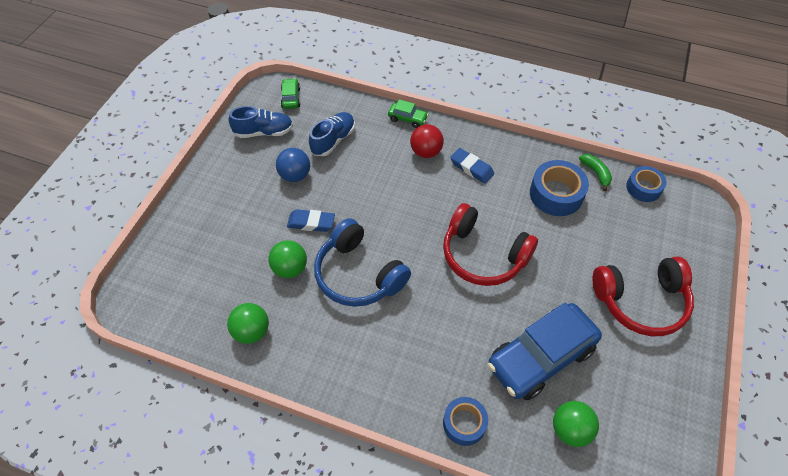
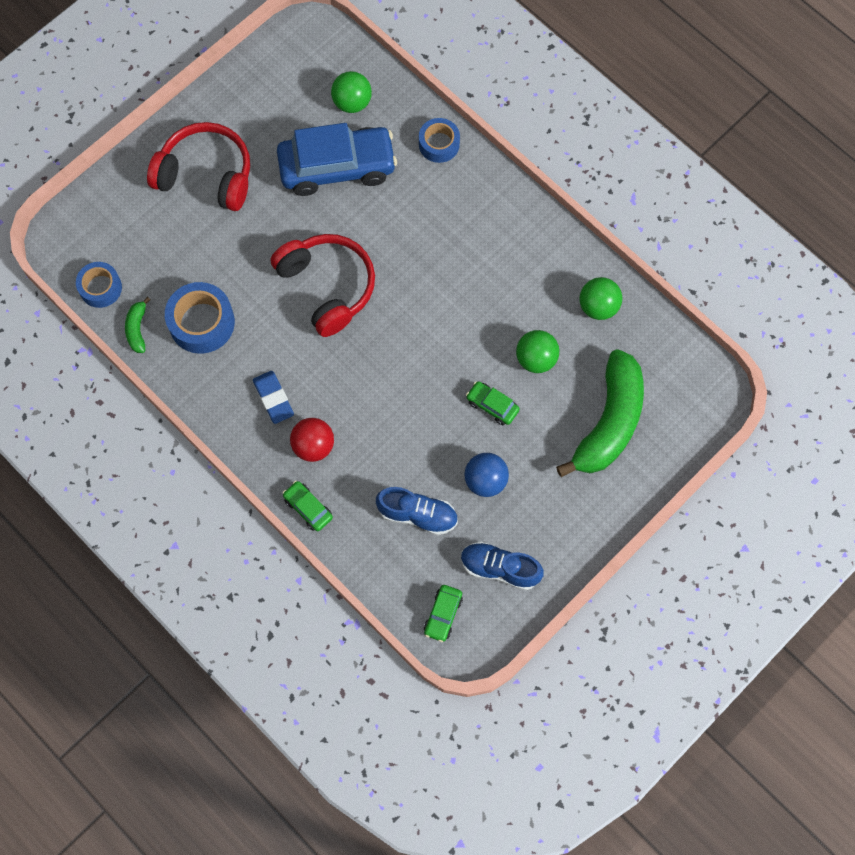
camera: 155 degrees left, 15 degrees up
(214, 246) = (609, 422): none -> green banana
(311, 223) = (492, 405): blue eraser -> green car
(333, 140) = (417, 514): blue shoe -> blue shoe turned 135 degrees counterclockwise
(358, 274) = (467, 321): blue headphones -> none

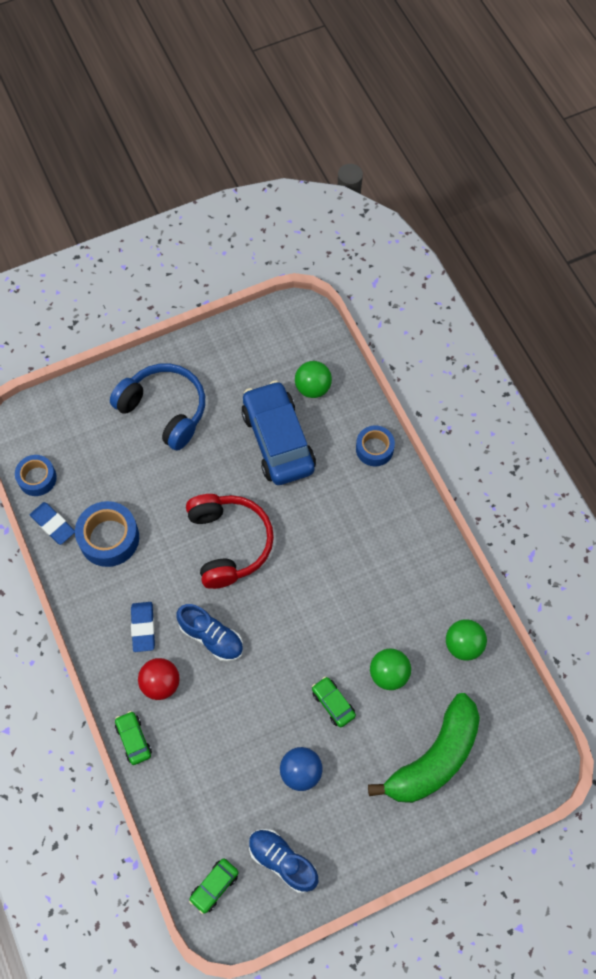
camera: 20 degrees right, 5 degrees down
(137, 329) = (53, 525): green banana -> blue eraser
(206, 175) = (164, 410): red headphones -> blue headphones
(337, 167) = (278, 440): blue car -> blue car turned 120 degrees counterclockwise
(417, 514) = (228, 781): blue shoe -> blue shoe (211, 637)

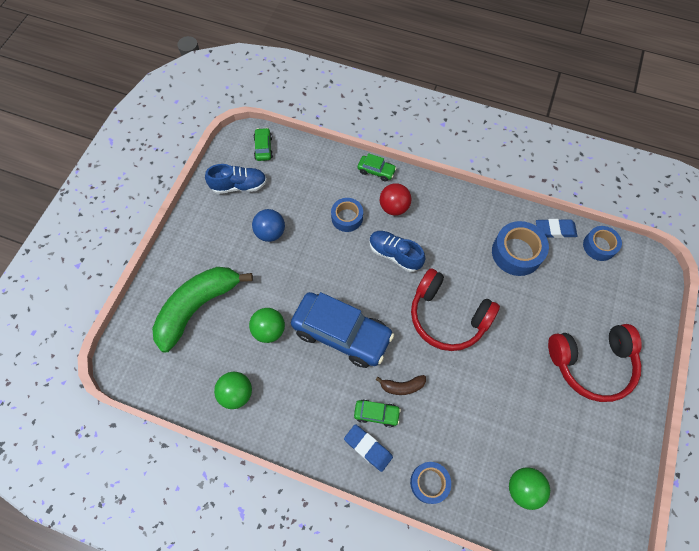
camera: 135 degrees right, 0 degrees up
(143, 628) = (437, 225): blue eraser -> blue eraser (368, 448)
(164, 410) = (591, 363): blue headphones -> red headphones
(211, 637) = (395, 254): blue shoe -> blue shoe turned 45 degrees clockwise
(214, 716) = (347, 218): none -> blue tape
(278, 440) = (498, 419): blue car -> blue car (341, 333)
(324, 526) = (402, 386): none -> brown banana
(333, 703) = (287, 283): green car -> green car (376, 414)
(434, 758) = (197, 307): green banana -> green banana turned 45 degrees clockwise

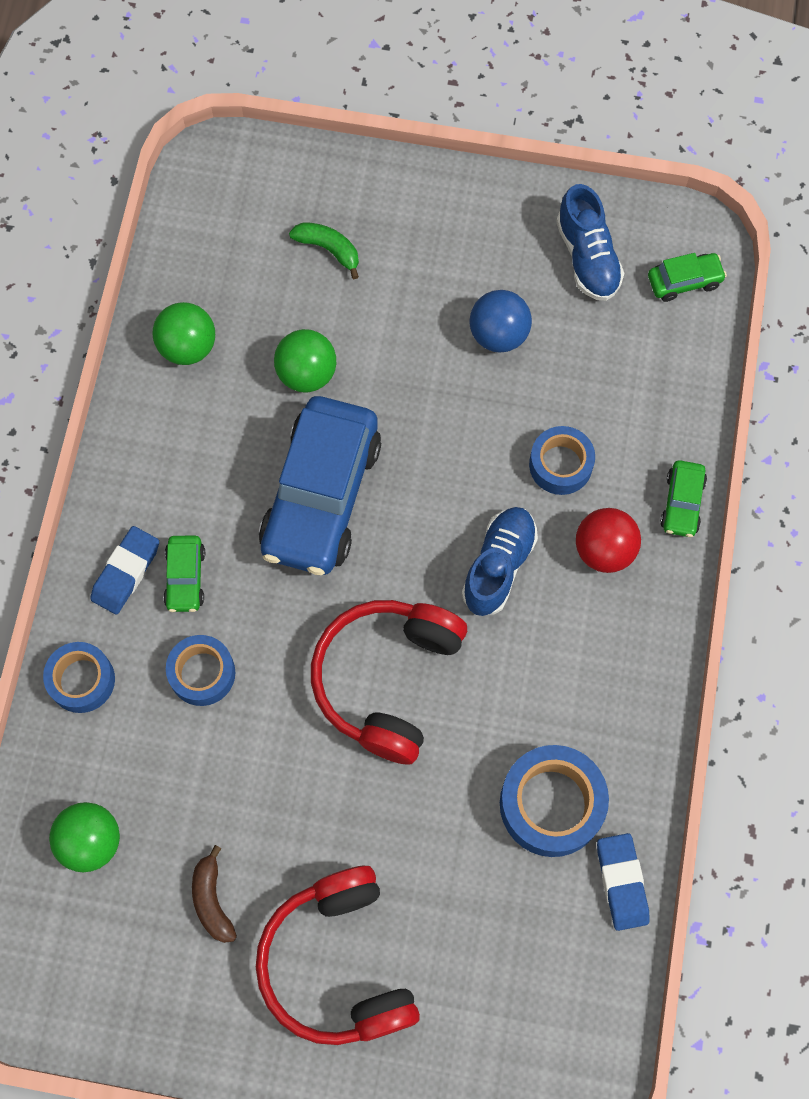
camera: 80 degrees right, 5 degrees up
(197, 307) = (328, 249): green banana -> green banana, size x0.42
(402, 386) = (240, 614): brown banana -> brown banana (212, 900)
(599, 246) = (603, 979): blue tape -> blue tape (202, 673)

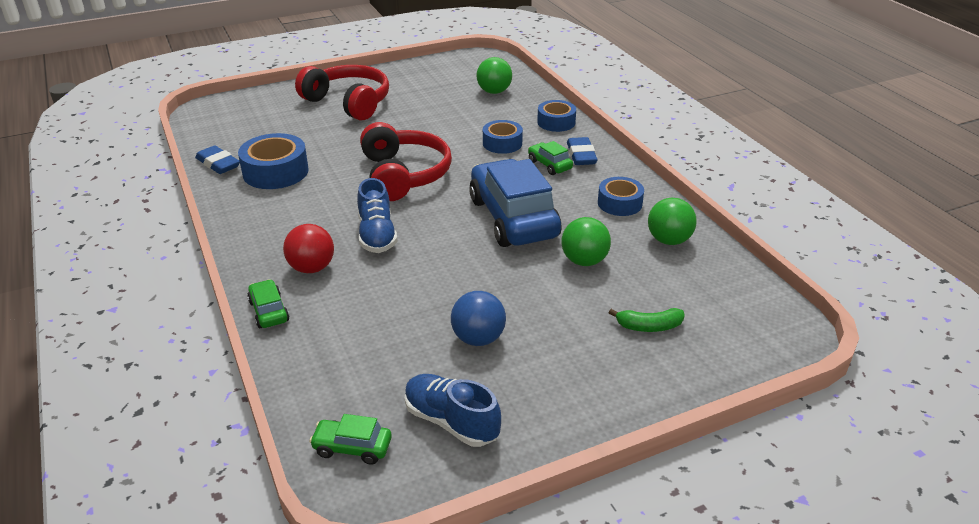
camera: 145 degrees right, 35 degrees down
(212, 900) = (423, 97): brown banana -> none
(560, 465) = (373, 293): blue tape -> blue tape (619, 203)
(684, 281) = (352, 447): green car -> green car turned 60 degrees clockwise

